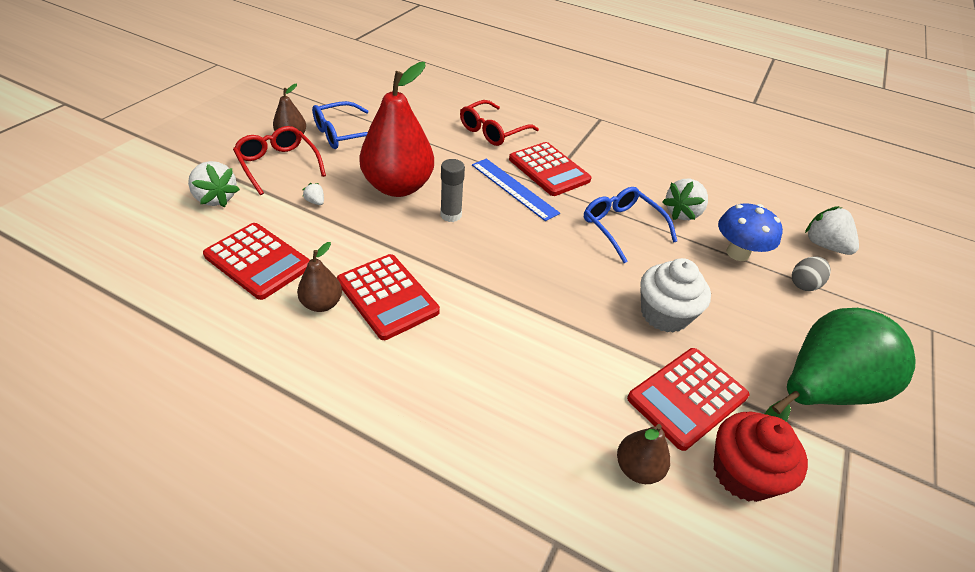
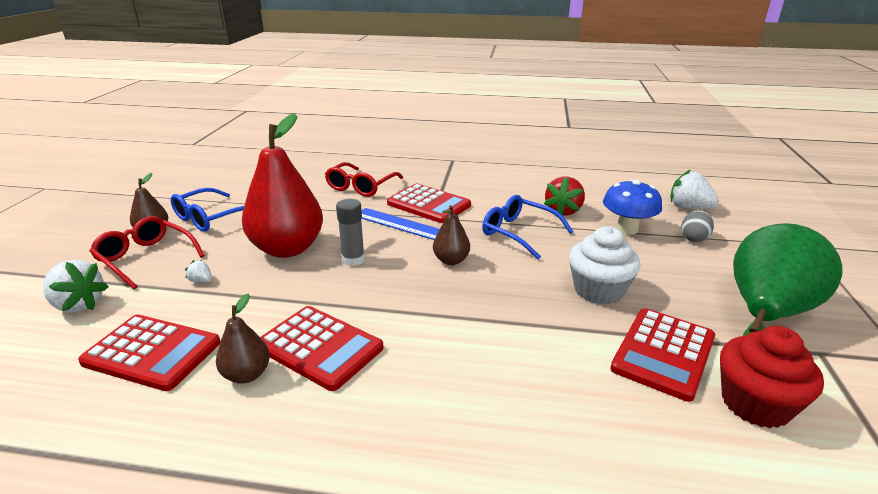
camera: 15 degrees left, 15 degrees down
(637, 468) = (661, 432): brown pear -> brown pear (451, 260)
(682, 213) = (563, 211): white strawberry -> red strawberry

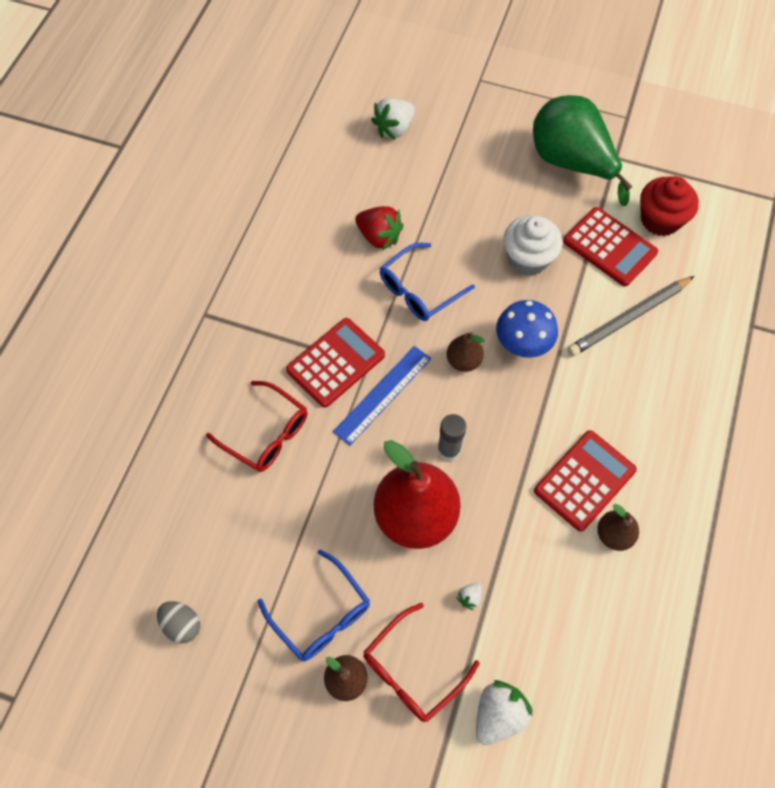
camera: 80 degrees left, 35 degrees up
(152, 352) = (580, 618): red calculator -> none
(562, 376) = (629, 318): none -> grey pencil
(627, 229) = (428, 197): blue mushroom -> blue mushroom (522, 344)
(694, 238) = (454, 153): grey egg -> grey egg (182, 624)

